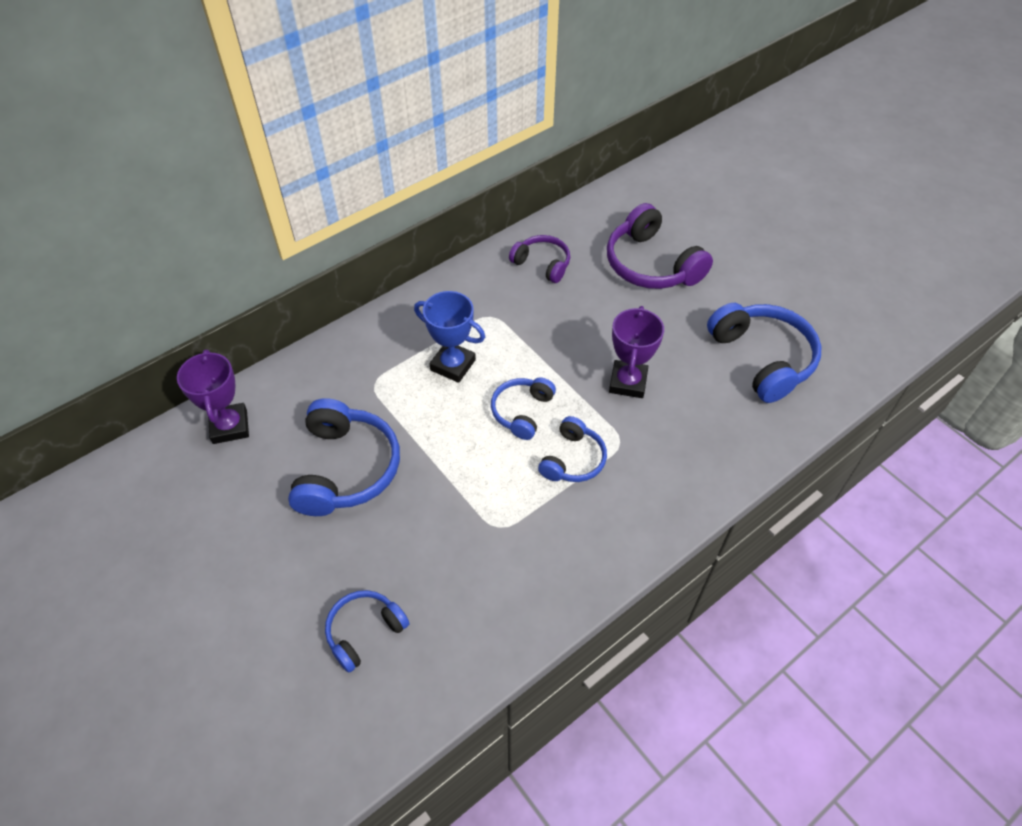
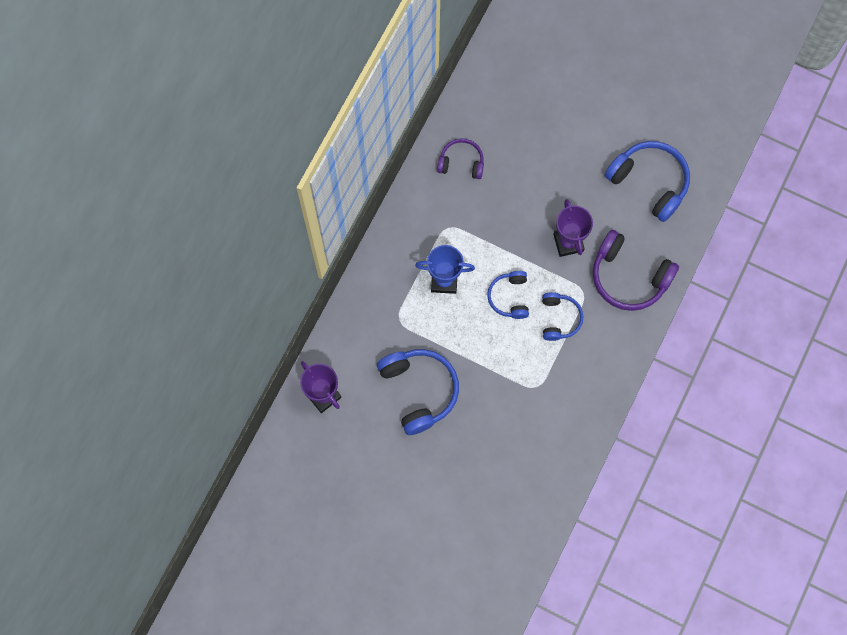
camera: 25 degrees left, 20 degrees up
(364, 631) = (493, 487): blue headphones -> none
(651, 264) = (540, 129): purple headphones -> purple headphones (628, 277)

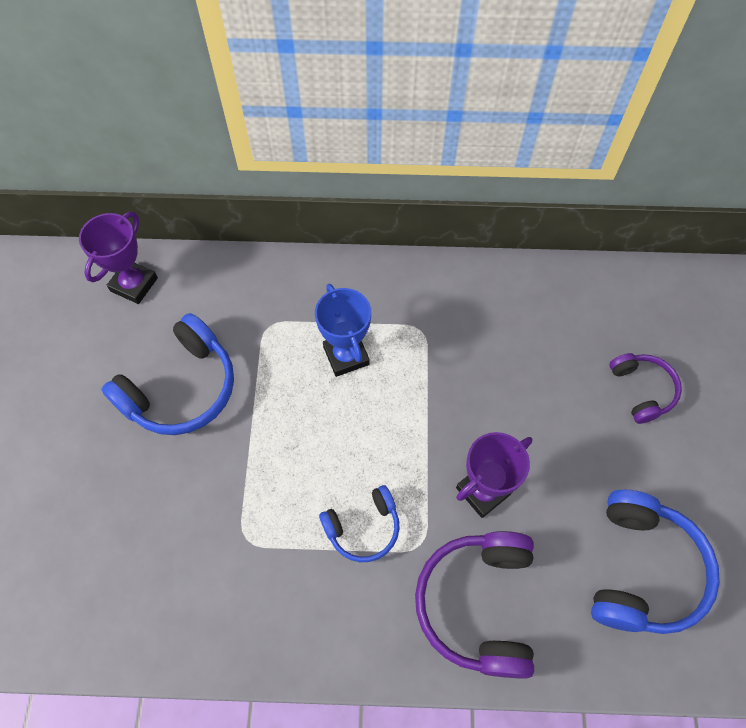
camera: 65 degrees right, 10 degrees down
(461, 162) = (516, 309): purple headphones -> purple headphones (642, 390)
(509, 297) = (362, 446): blue headphones -> none

